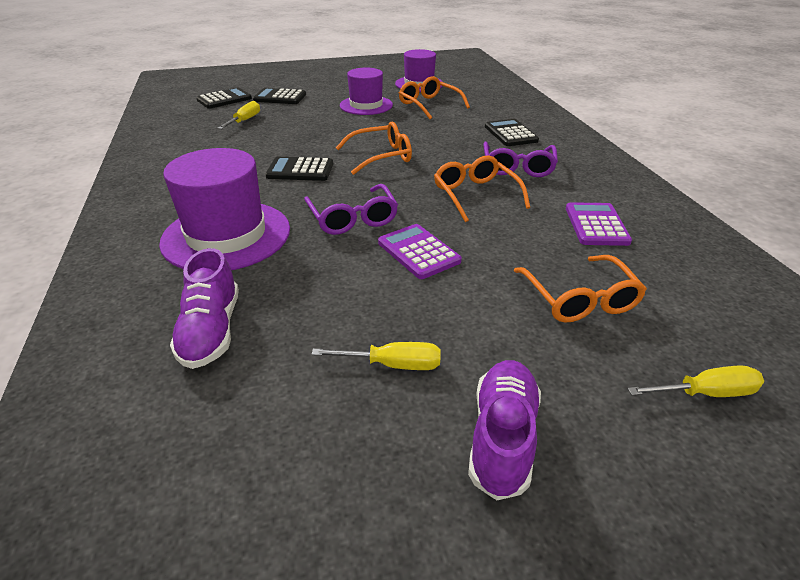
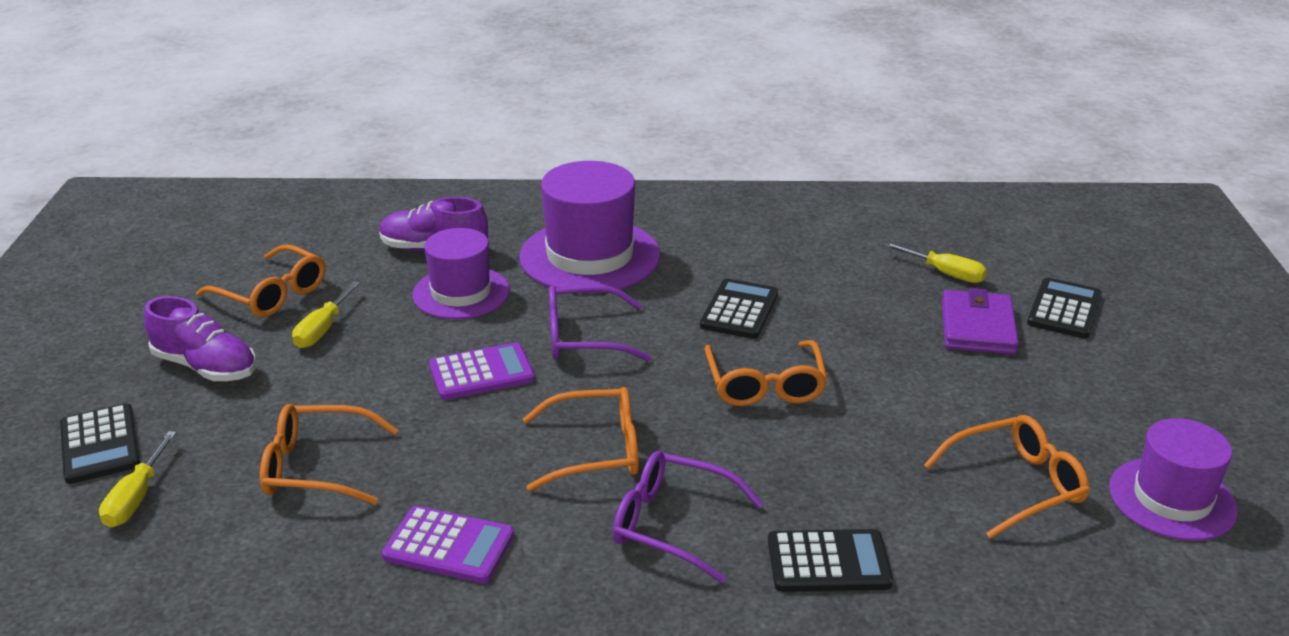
camera: 105 degrees right, 5 degrees down
(224, 99) = (1053, 257): black calculator -> black calculator (100, 445)
(302, 113) = (977, 327): none -> purple wallet
(332, 442) = (271, 294): none -> orange glasses
(366, 105) = (1016, 401): purple hat -> purple hat (461, 293)

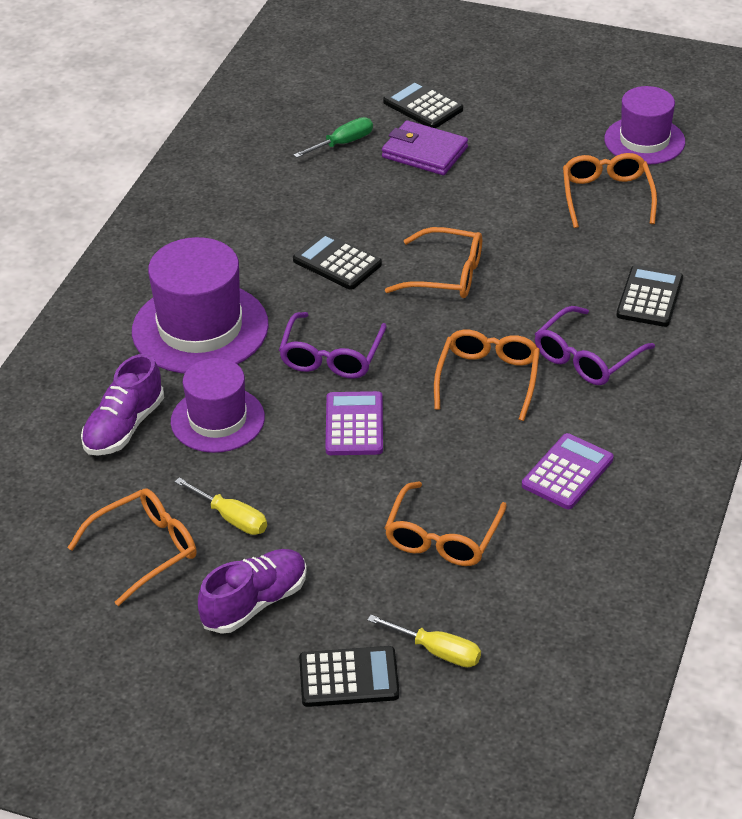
camera: 70 degrees left, 10 degrees up
(944, 273) = (342, 143): yellow screwdriver -> green screwdriver

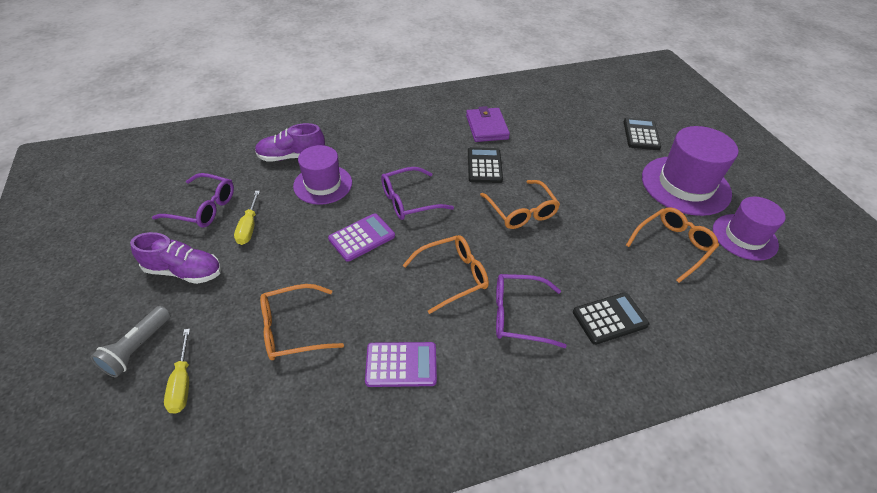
camera: 50 degrees right, 5 degrees up
(144, 550) = (203, 208): orange glasses -> purple glasses
(200, 328) = (386, 145): purple hat -> purple hat (685, 185)
(342, 143) = (575, 123): green screwdriver -> none
(349, 677) = (137, 348): black calculator -> grey flashlight
(424, 152) = (607, 153): purple wallet -> purple wallet (486, 127)

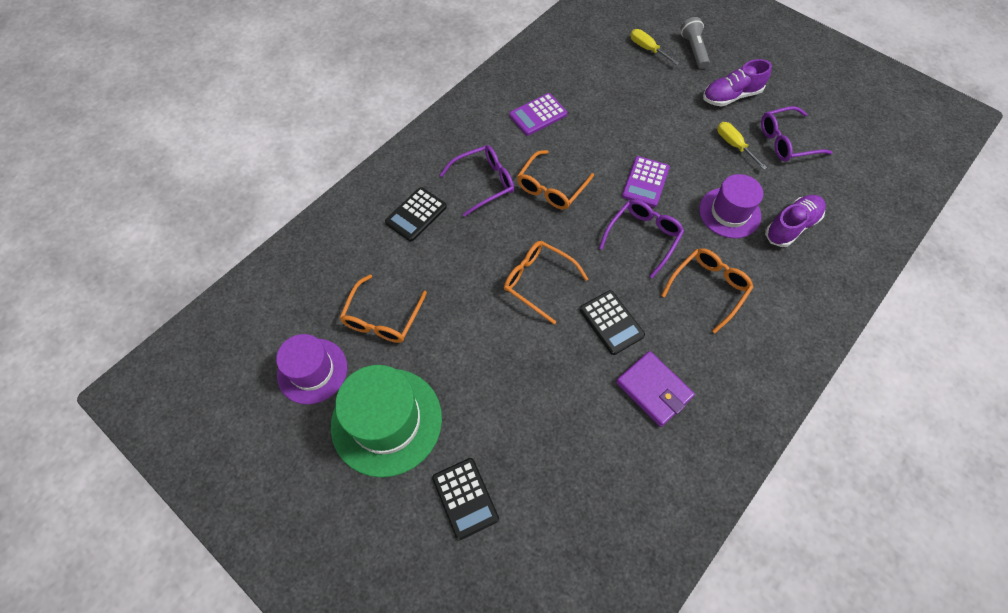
camera: 150 degrees right, 15 degrees up
(293, 329) = (621, 101): orange glasses -> orange glasses (708, 288)
(685, 185) = (386, 421): purple hat -> green hat

